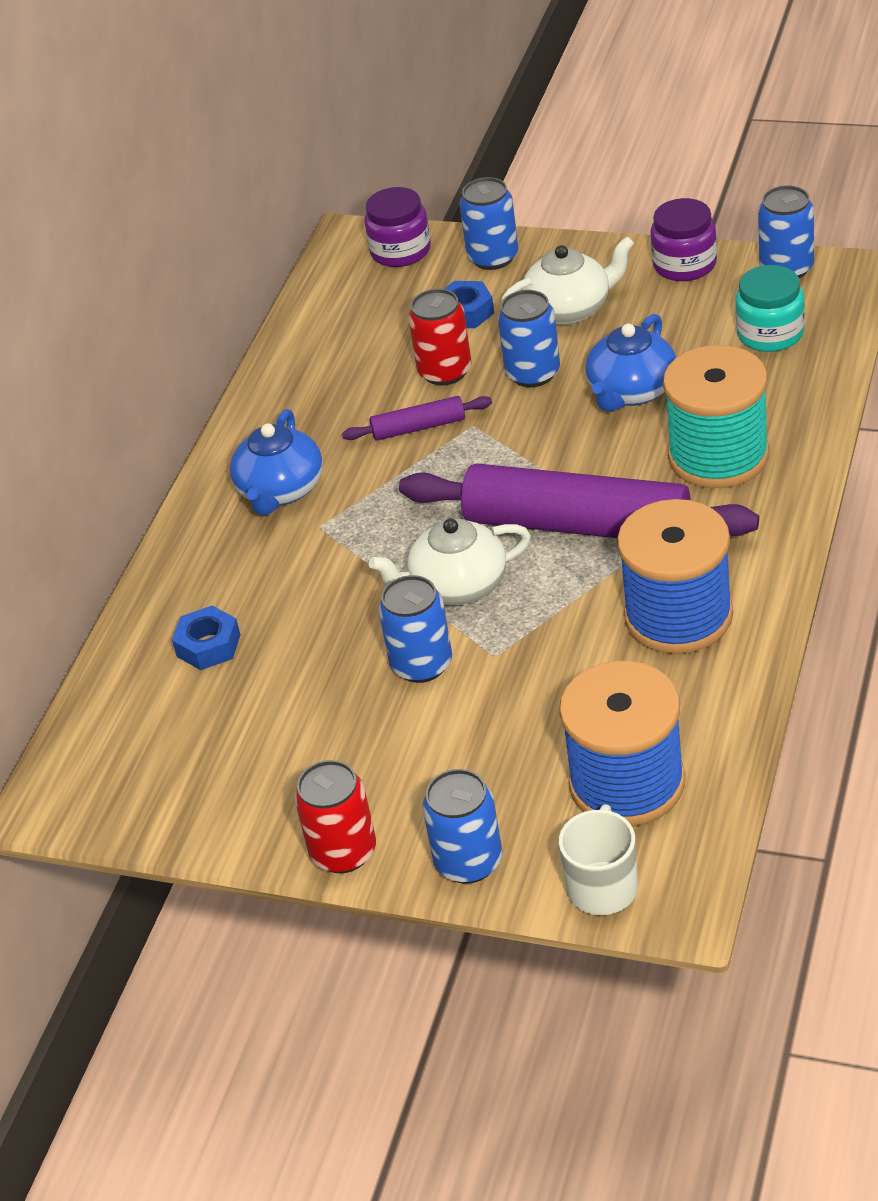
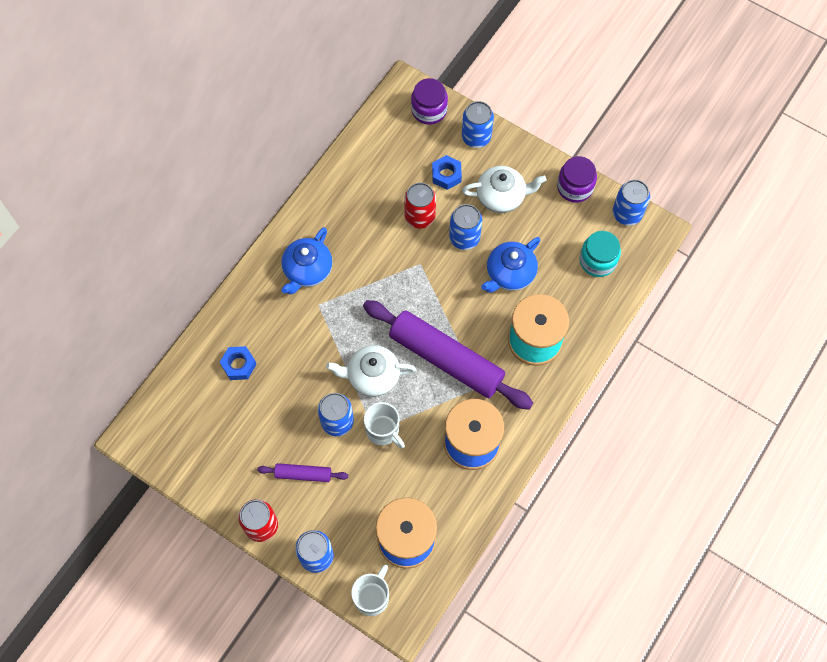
camera: 10 degrees right, 25 degrees up
(418, 427) = (392, 253): purple rolling pin -> purple rolling pin (303, 474)
(511, 650) = (383, 431): none -> white mug

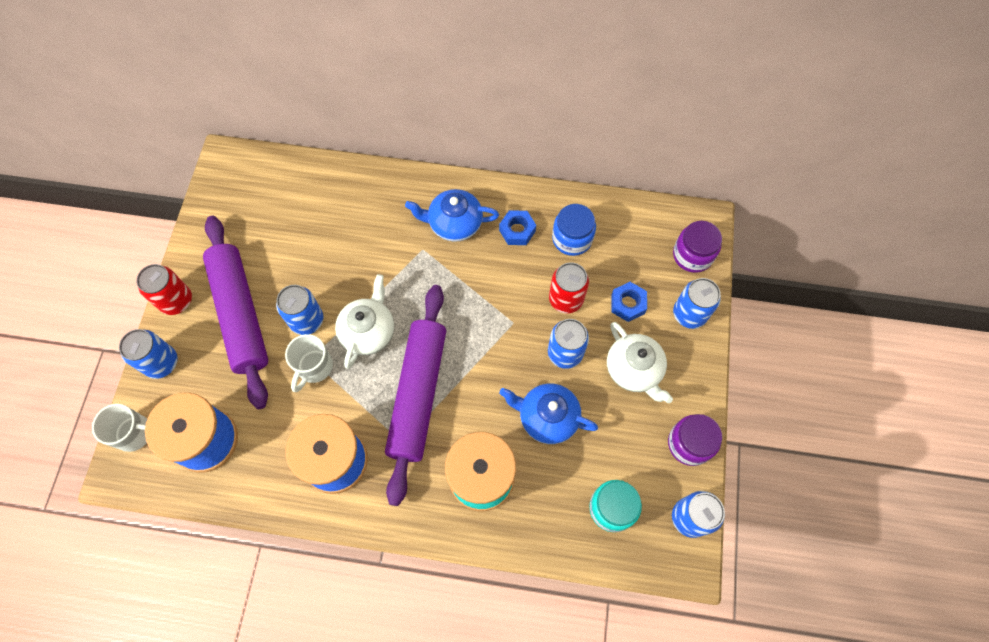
camera: 65 degrees right, 0 degrees up
(239, 365) = (329, 210): blue nut -> blue nut (517, 230)
(303, 474) = (241, 314): purple rolling pin -> purple rolling pin, size x2.24
(369, 188) = (572, 238): none -> blue jar
(372, 376) = (368, 331): white teapot -> white teapot turned 45 degrees clockwise

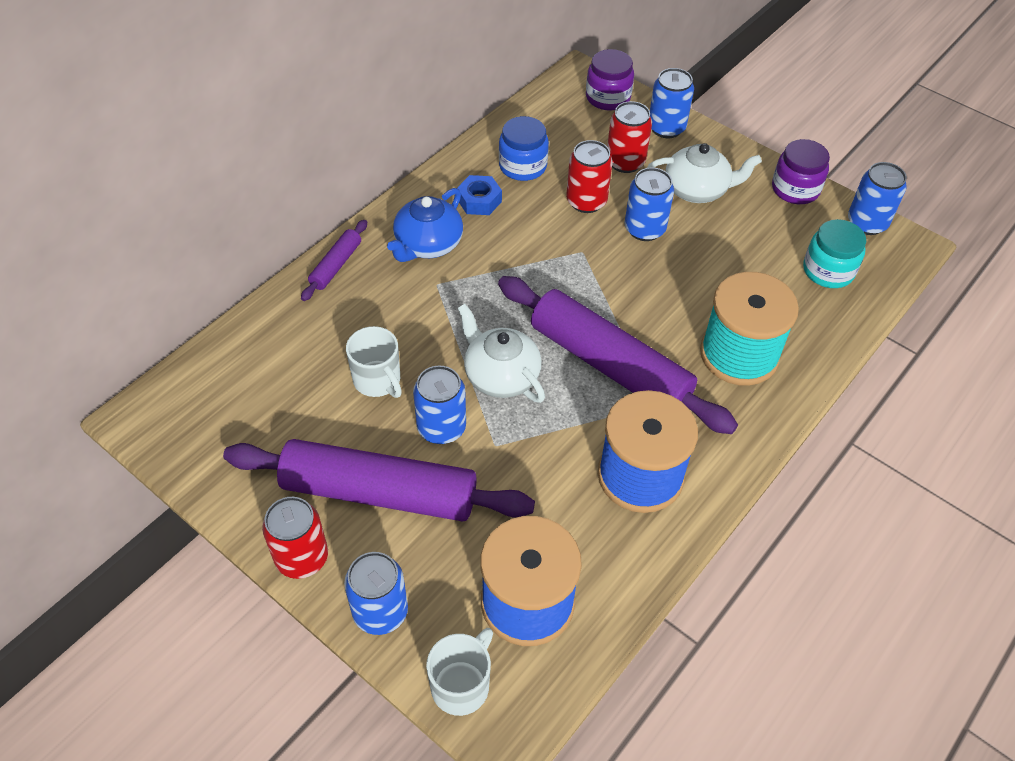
camera: 60 degrees left, 15 degrees down
(314, 367) = (508, 446): white mug -> white mug (378, 380)
(400, 183) = (336, 265): none -> purple rolling pin
(547, 417) = (705, 274): blue teapot -> none
(627, 304) = (625, 162): blue nut -> red can

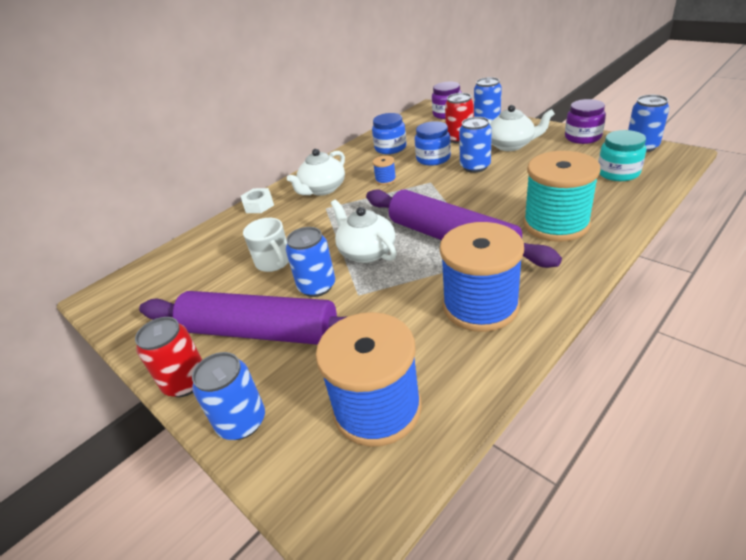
camera: 10 degrees right, 15 degrees down
(336, 265) = (258, 205): purple rolling pin -> white nut
(428, 244) = (322, 189): blue teapot -> white teapot
(461, 685) = (306, 486): white mug -> none
(479, 200) = (360, 166): blue nut -> none
(519, 238) = (385, 180): none -> blue spool
(586, 201) = (433, 158): red can -> blue jar

